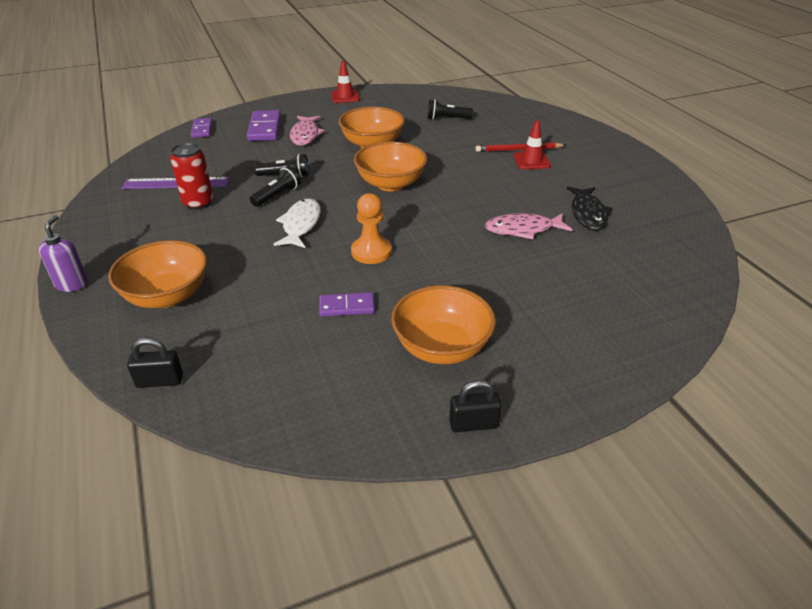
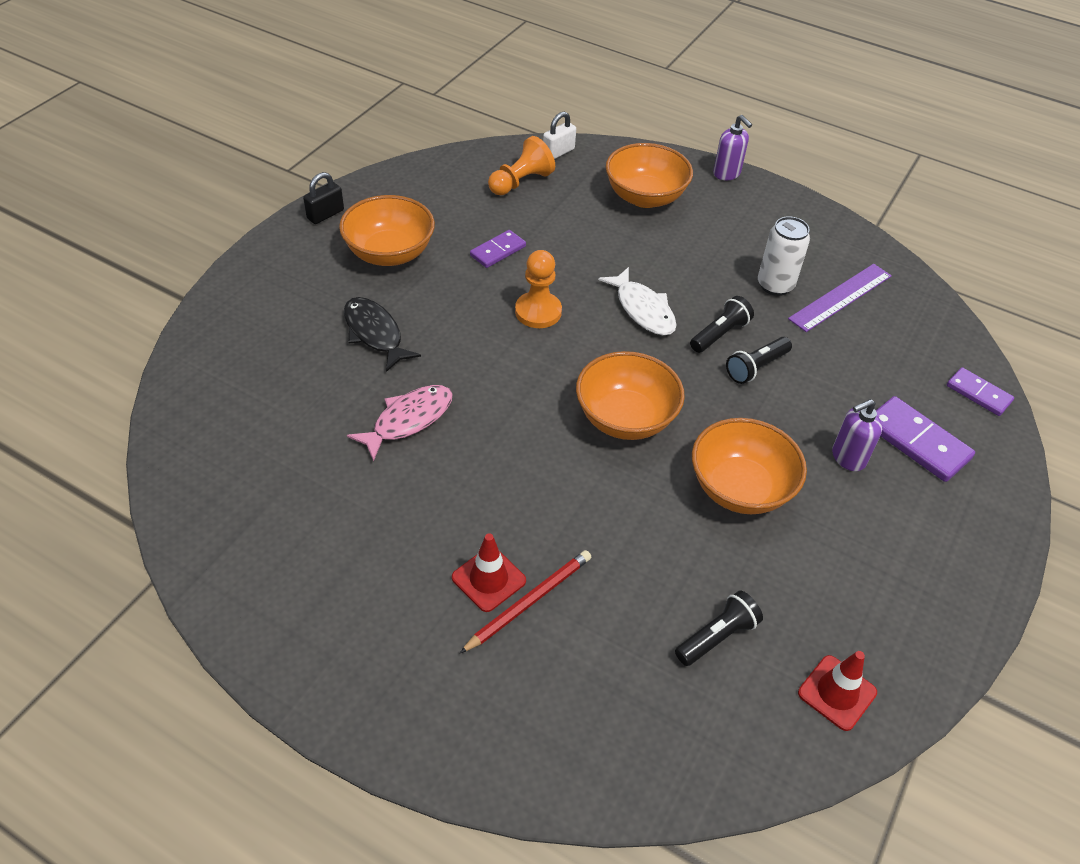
camera: 140 degrees right, 10 degrees up
(160, 381) = (558, 152): black padlock -> white padlock
(198, 203) = (775, 285): red can -> white can
(243, 364) = (520, 182): none -> orange pawn
(277, 195) = (719, 334): black flashlight -> black flashlight turned 135 degrees counterclockwise
(305, 135) = (848, 458): pink fish -> purple soap dispenser
(345, 96) = (949, 607): red traffic cone -> red traffic cone (837, 693)
(588, 214) = (344, 491): black fish -> black fish (375, 333)

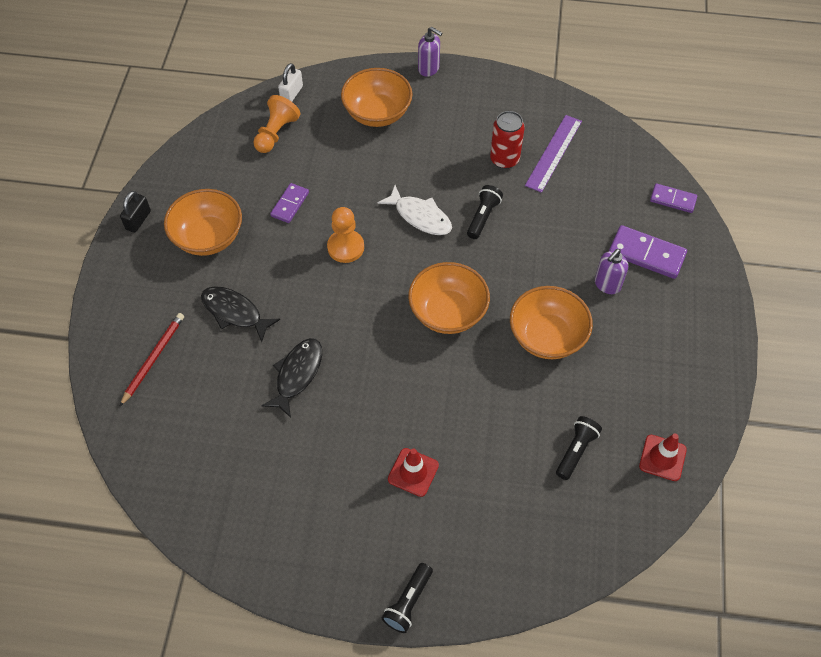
camera: 20 degrees left, 10 degrees up
(408, 420) = (297, 374): pink fish -> black fish
(529, 602) = (447, 477): red pencil -> red pencil (153, 358)
(756, 367) = (519, 235): black flashlight -> black flashlight (408, 602)
(775, 285) = (504, 159): white can -> red can

